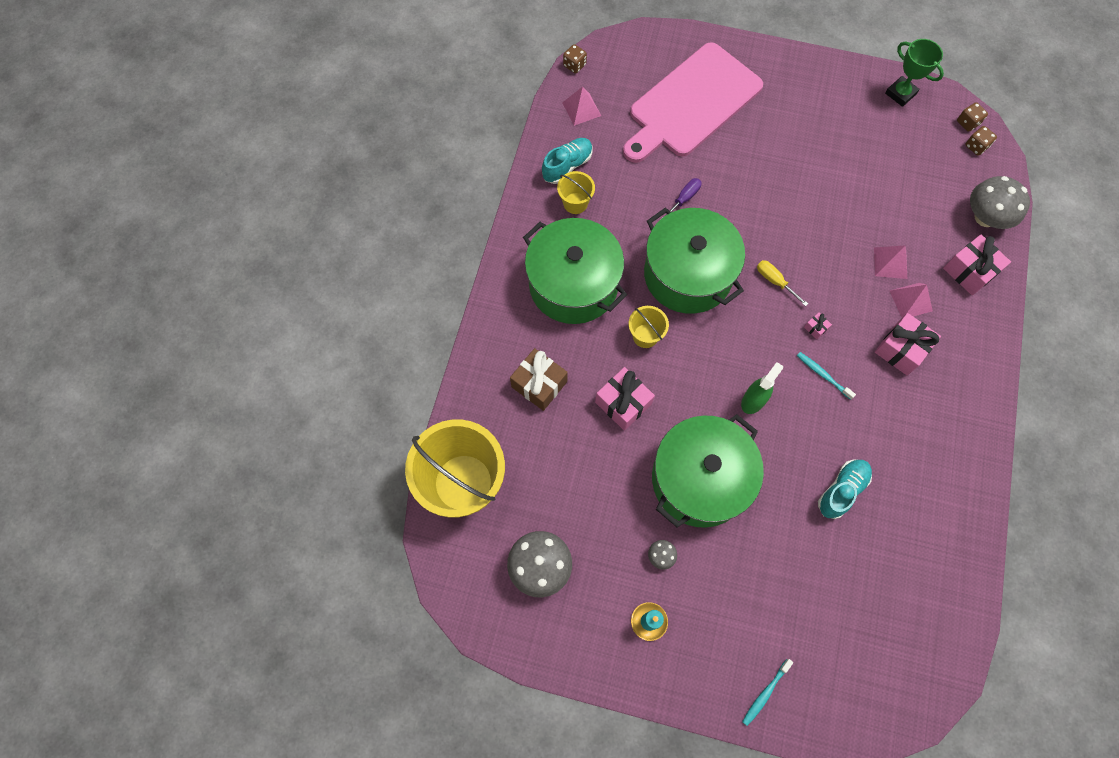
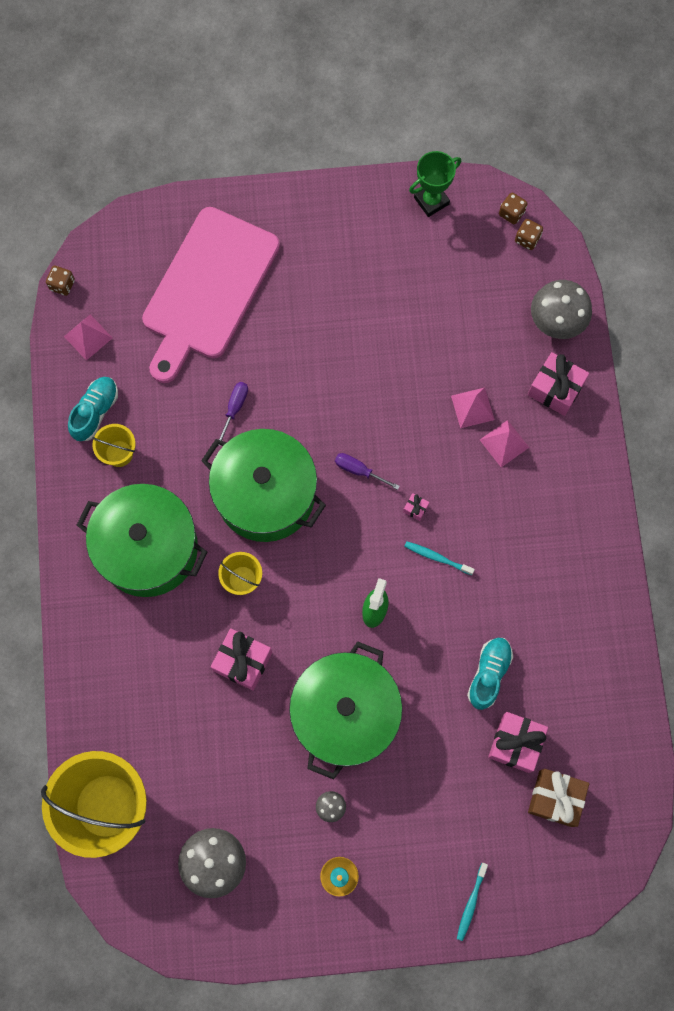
camera: 20 degrees left, 5 degrees up
(539, 384) = (149, 672): brown gift -> brown gift (555, 798)
(775, 281) = (359, 470): yellow screwdriver -> purple screwdriver
(900, 93) = (431, 201): green trophy -> green trophy turned 60 degrees counterclockwise
(901, 349) = (508, 501): pink gift -> pink gift (515, 743)

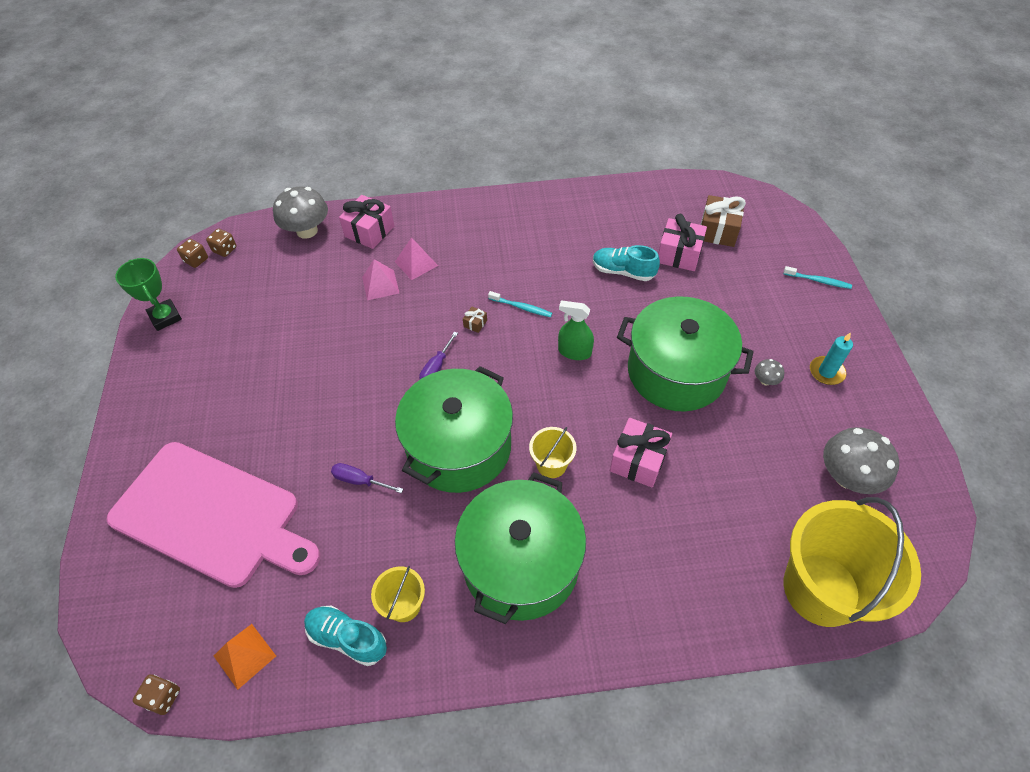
camera: 90 degrees left, 20 degrees down
(88, 337) = (244, 656): pink pyramid -> orange pyramid
(415, 508) = (475, 323): pink gift -> brown gift
(437, 557) = (521, 307): turquoise toothbrush -> turquoise toothbrush turned 90 degrees counterclockwise

